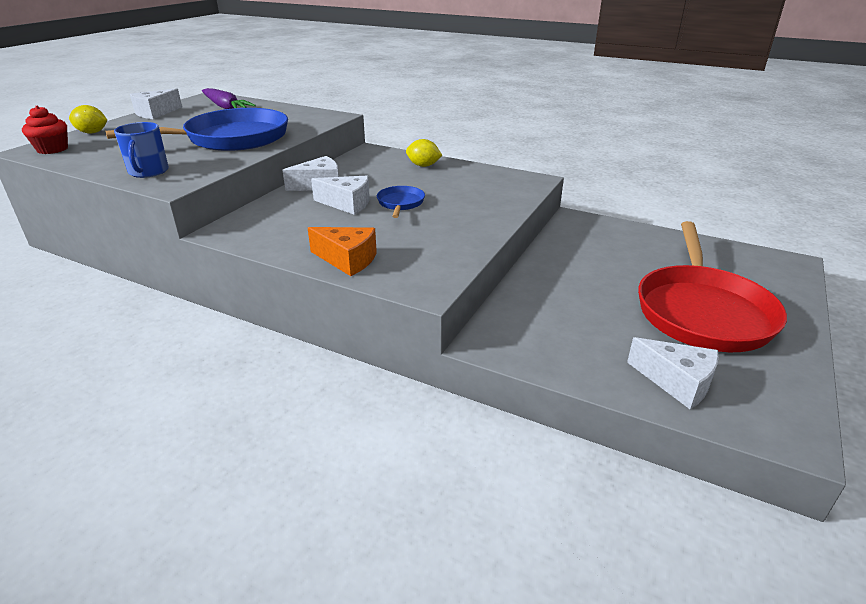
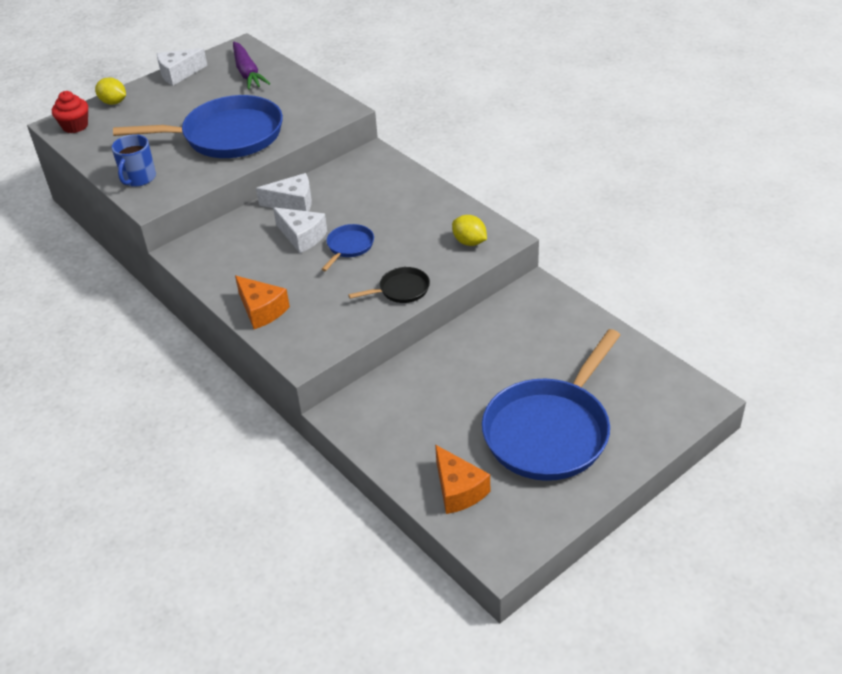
camera: 25 degrees right, 10 degrees up
(423, 165) = (409, 191): yellow lemon -> yellow lemon (469, 242)
(480, 223) = (401, 290): none -> black pan
(677, 382) = (458, 490): white cheese -> orange cheese
(702, 311) = (550, 431): red pan -> blue pan

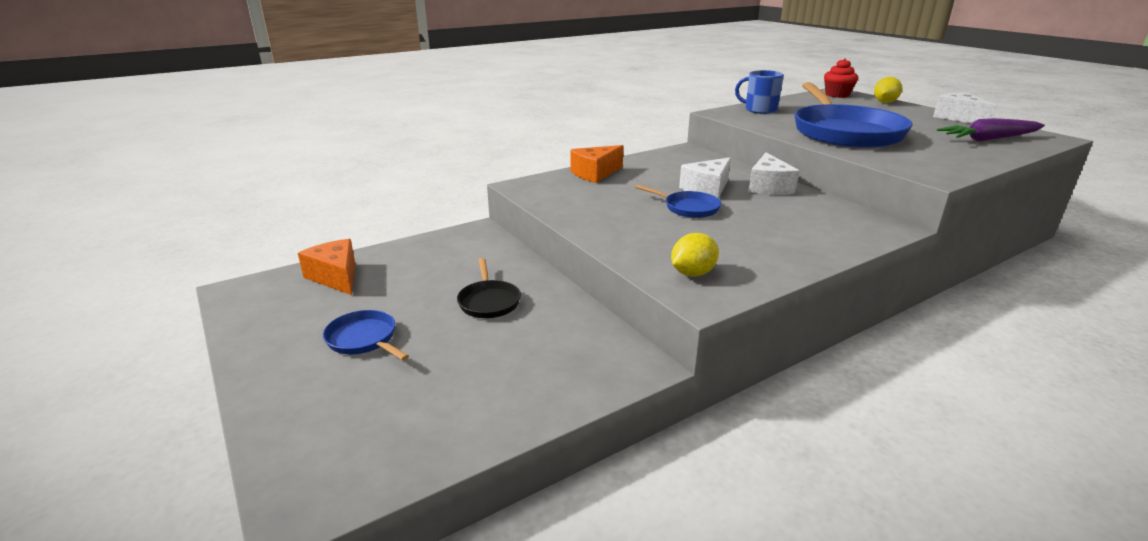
camera: 95 degrees right, 15 degrees down
(401, 290) = (604, 228): black pan -> black pan (489, 301)
(458, 490) = (336, 277): orange cheese -> orange cheese turned 75 degrees clockwise
(550, 431) = (364, 339): blue pan -> blue pan, size x0.44

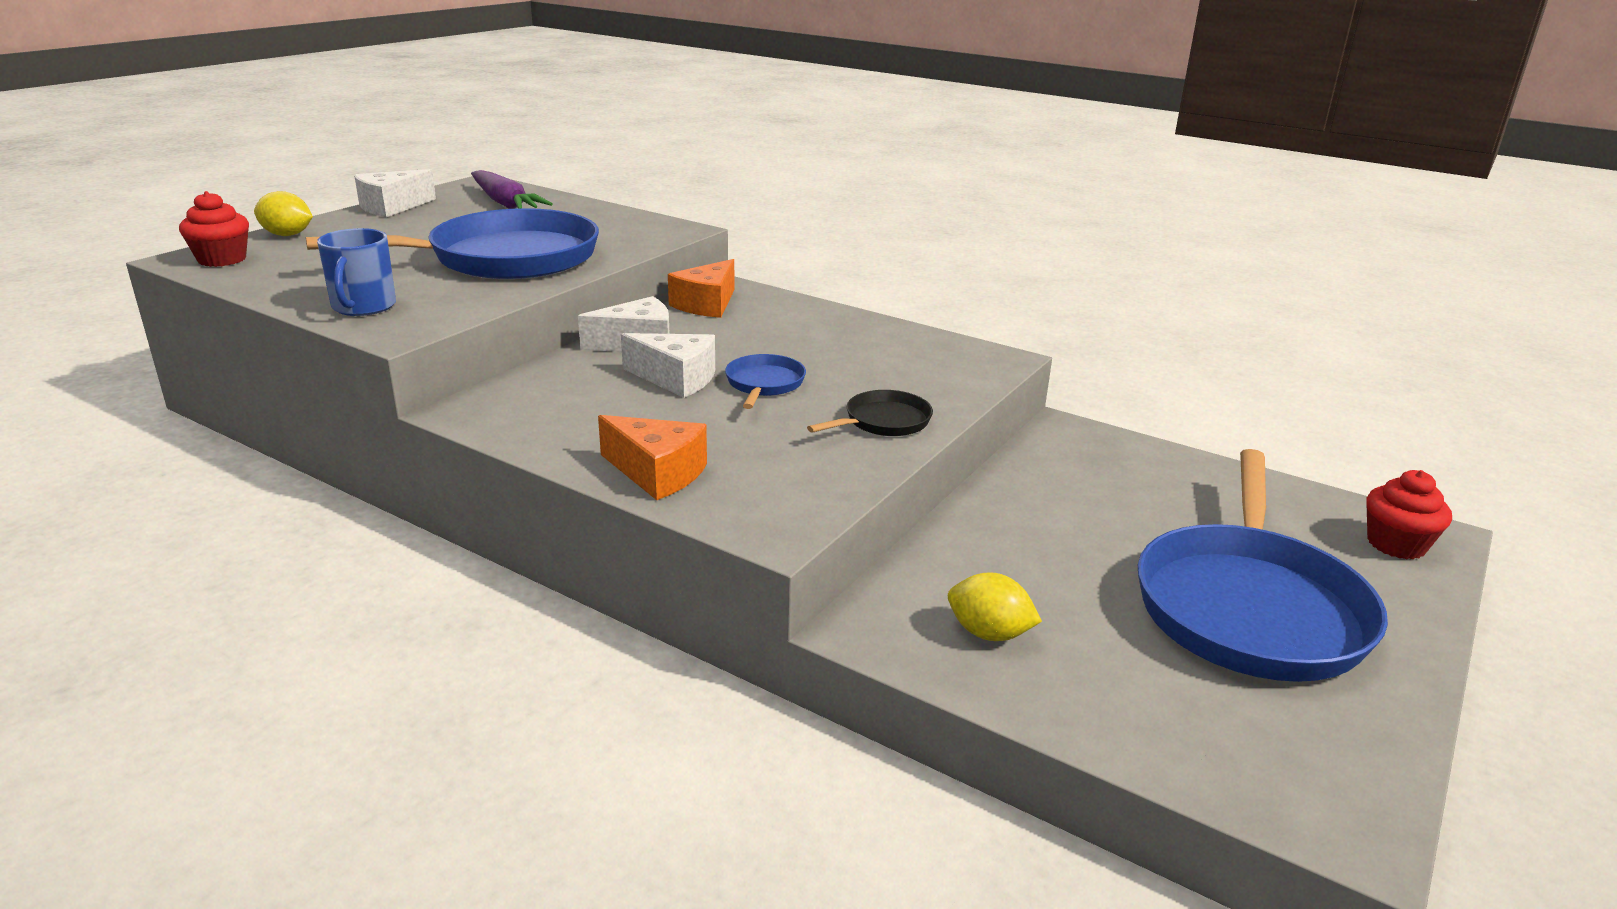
camera: 115 degrees left, 0 degrees up
(323, 464) = (1396, 544): none -> red cupcake
(336, 277) = (1174, 723): orange cheese -> orange cheese (706, 304)
(364, 339) = (1249, 607): blue pan -> blue pan, size x2.28
(489, 301) = (1063, 542): black pan -> black pan (883, 422)
(692, 273) = (953, 366): yellow lemon -> yellow lemon (989, 633)

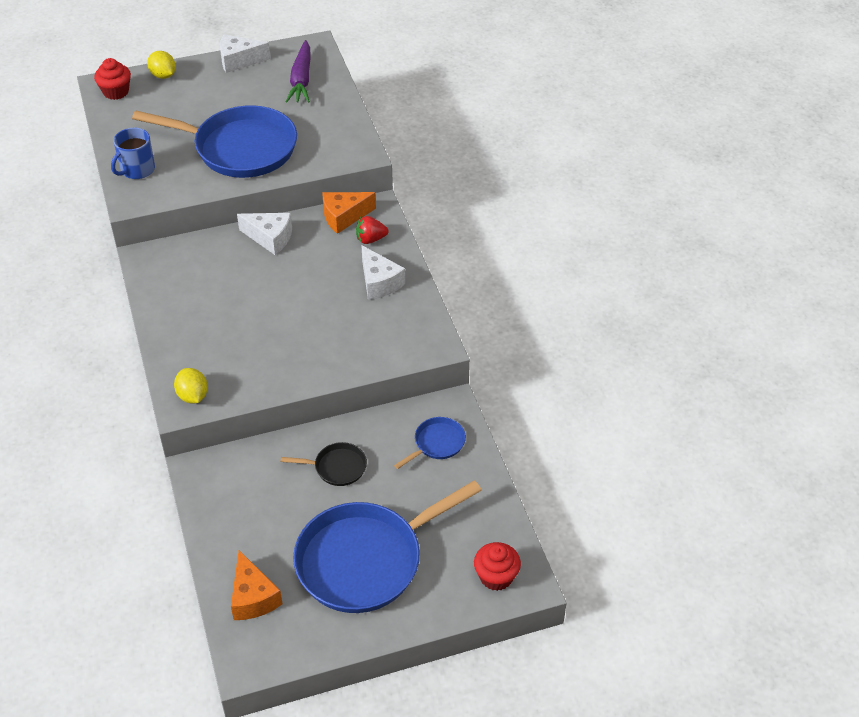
camera: 40 degrees right, 20 degrees up
(657, 473) = (176, 344): orange cheese -> orange cheese (253, 597)
(676, 379) = (256, 278): white cheese -> white cheese (379, 282)
(764, 384) = (291, 304): blue pan -> blue pan (437, 443)
(770, 310) = (370, 239): none -> red strawberry
(883, 422) = (310, 363): black pan -> black pan (337, 467)
(989, 633) = (240, 502): yellow lemon -> yellow lemon (193, 396)

